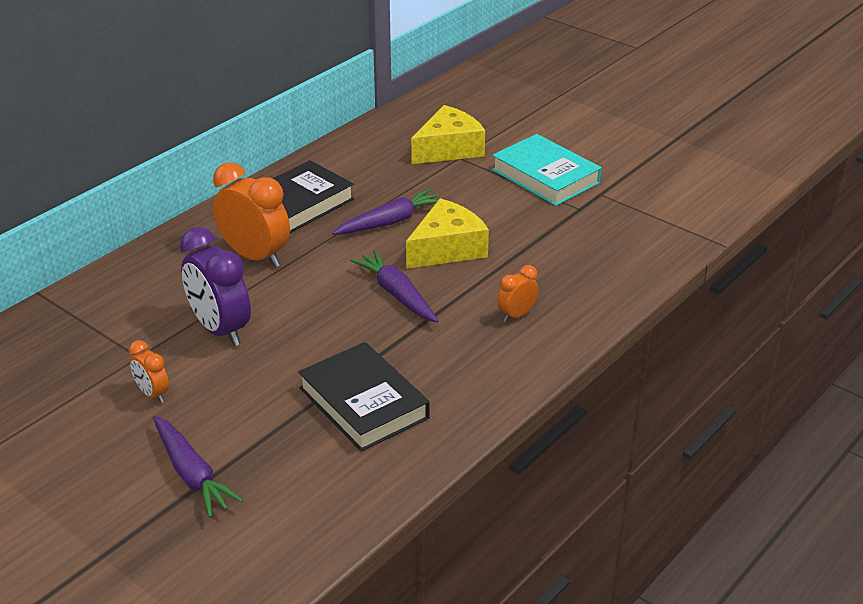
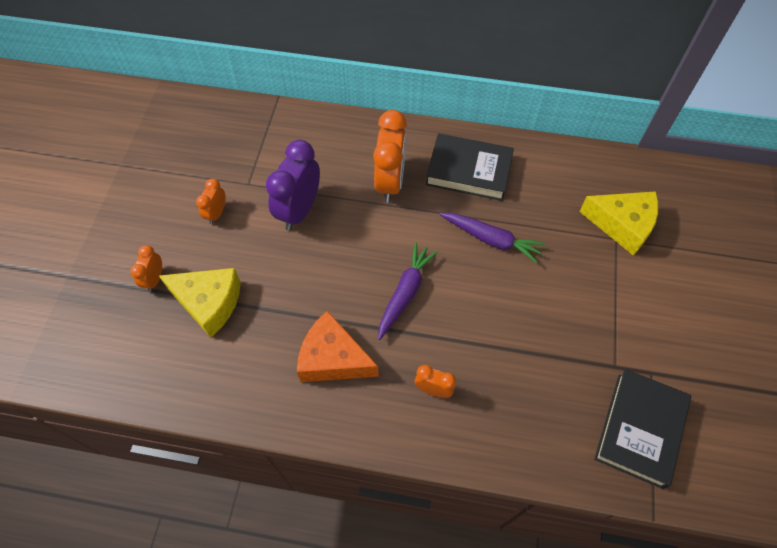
camera: 60 degrees right, 25 degrees up
(192, 474) = (155, 279): purple carrot -> orange clock
(363, 403) = (271, 339): black book -> black book (640, 429)
(427, 367) = (333, 358): none -> orange cheese
(447, 248) = (485, 296): yellow cheese -> yellow cheese (209, 303)
(545, 176) = (642, 316): turquoise book -> none

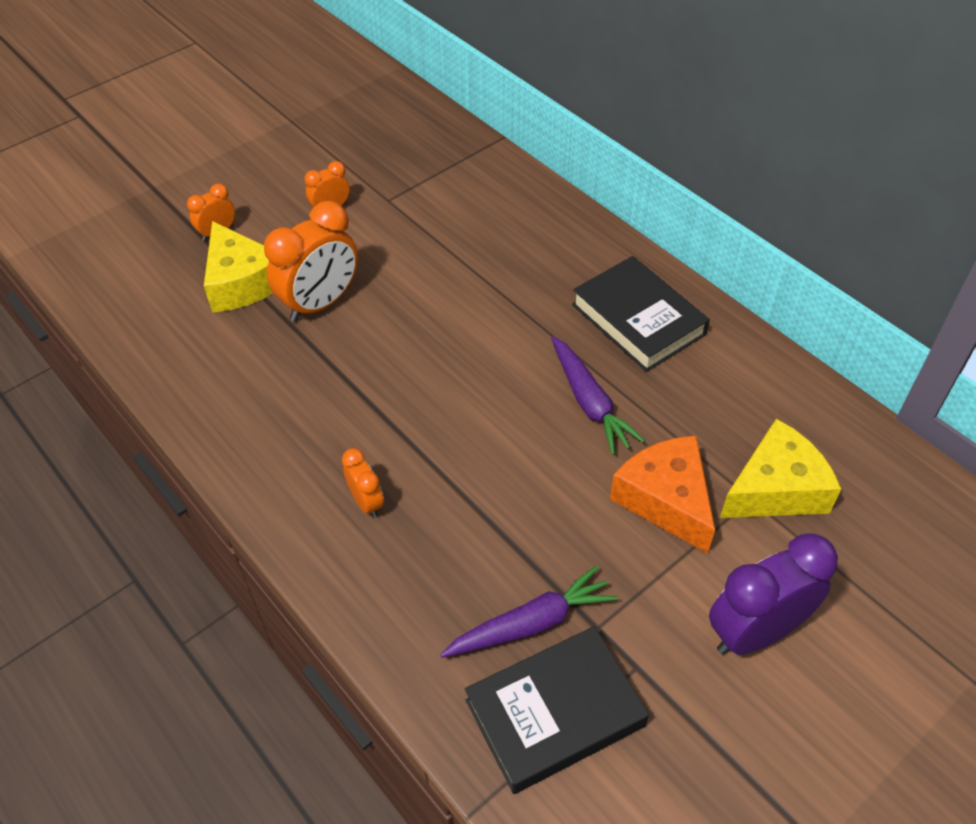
camera: 40 degrees right, 10 degrees down
(299, 210) = (412, 252): purple clock -> purple clock (755, 632)
(333, 358) = (300, 405): orange cheese -> orange cheese (666, 499)
(390, 182) = (535, 280): orange clock -> orange clock (320, 303)
(405, 293) = (437, 393): purple carrot -> purple carrot (531, 623)
(622, 225) = (775, 488): yellow cheese -> yellow cheese turned 90 degrees counterclockwise

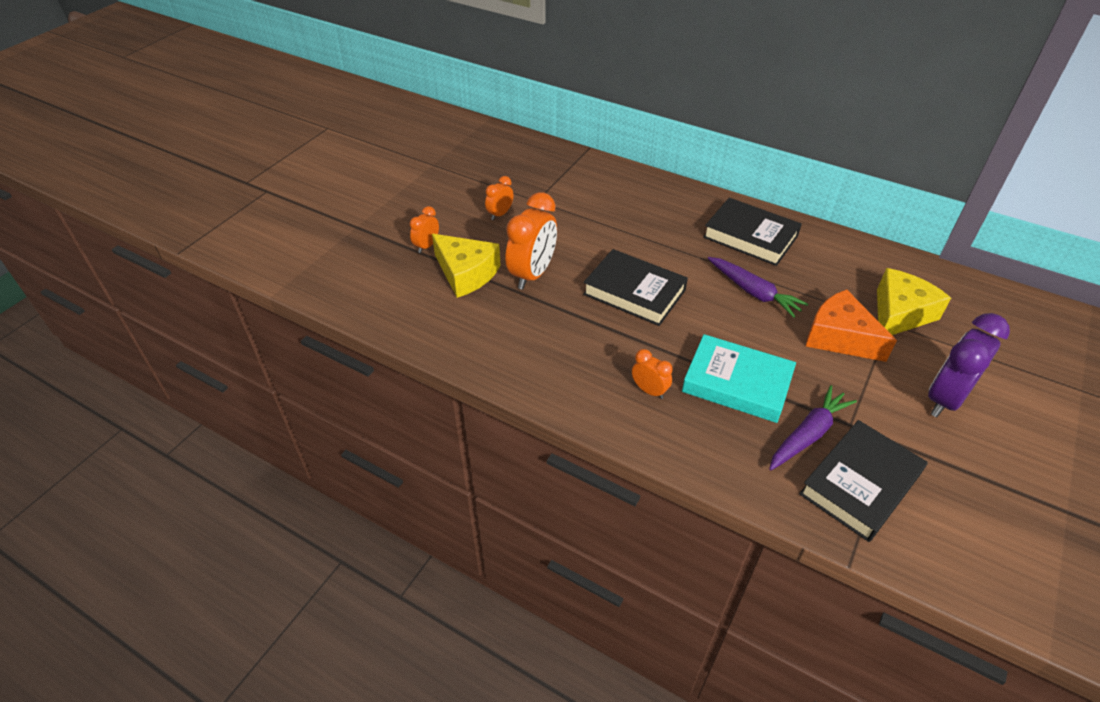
camera: 20 degrees left, 5 degrees down
(432, 361) = (634, 292): none -> black book
(484, 525) = (737, 383): none -> turquoise book

